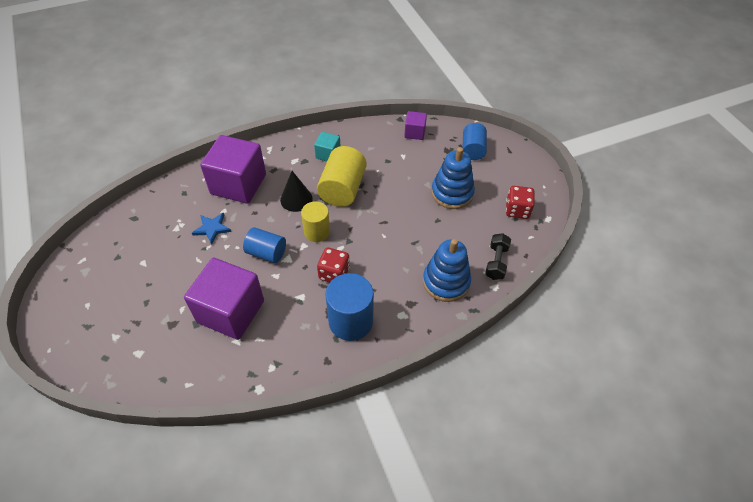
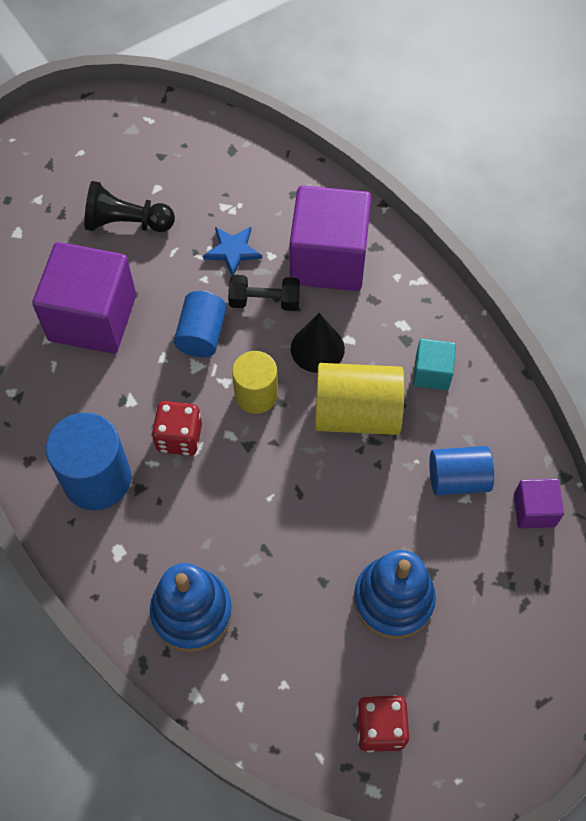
camera: 80 degrees right, 10 degrees up
(163, 283) = (126, 223): none -> black pawn
(472, 150) = (520, 627): blue cylinder -> blue cylinder (458, 479)
(496, 262) = (248, 695): black dumbbell -> black dumbbell (264, 301)

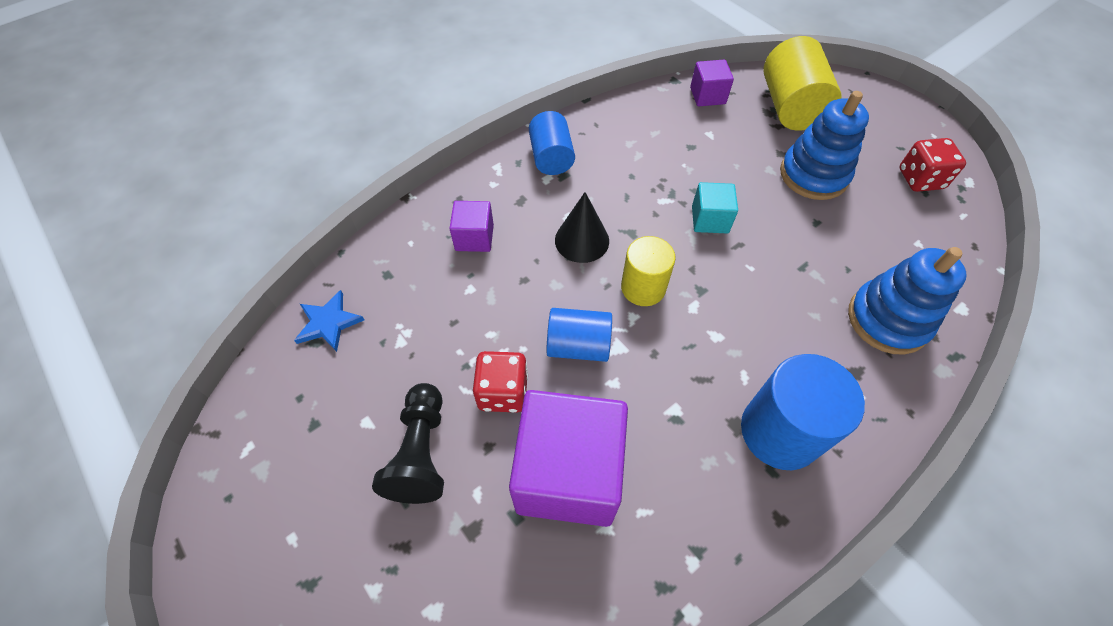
camera: 95 degrees left, 5 degrees down
(179, 437) = (708, 353): red dice -> red dice (503, 392)
(233, 251) = (464, 326): blue star -> blue star (329, 322)
(264, 301) = (529, 289): black dumbbell -> none
(328, 259) = (474, 237): purple cube -> purple cube, size x0.48
(357, 413) = (647, 206): yellow cylinder -> yellow cylinder (790, 107)
(432, 373) = (595, 156): turquoise cube -> turquoise cube (710, 219)
(458, 479) = (693, 138): blue cylinder -> blue cylinder (551, 157)

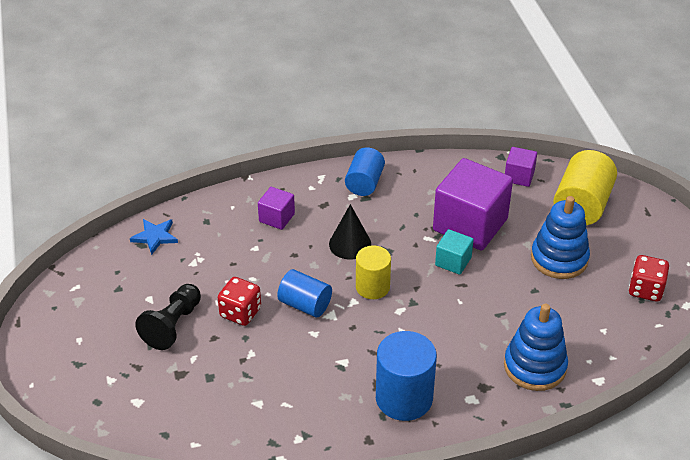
camera: 25 degrees right, 15 degrees down
(568, 473) = (253, 368): purple cube -> purple cube (470, 224)

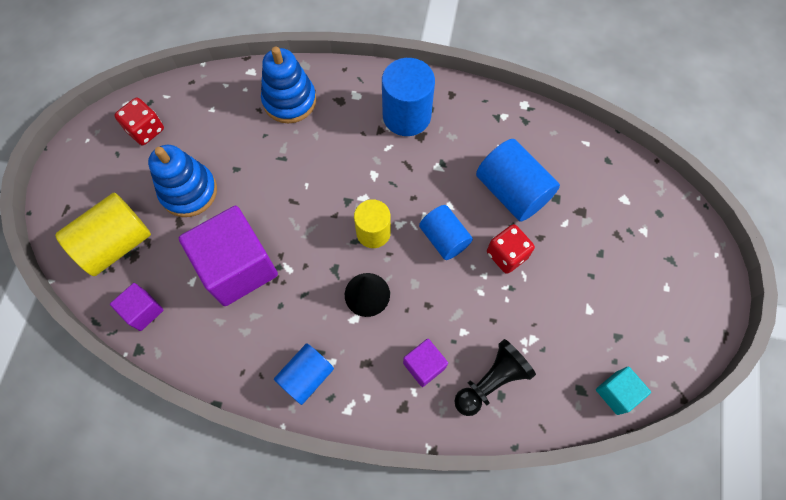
camera: 155 degrees left, 25 degrees up
(155, 237) = (563, 395): blue star -> none
(172, 325) = (574, 266): black pawn -> black pawn (491, 381)
(257, 366) = (512, 192): none -> blue cylinder
(453, 261) = (284, 229): turquoise cube -> turquoise cube (617, 393)

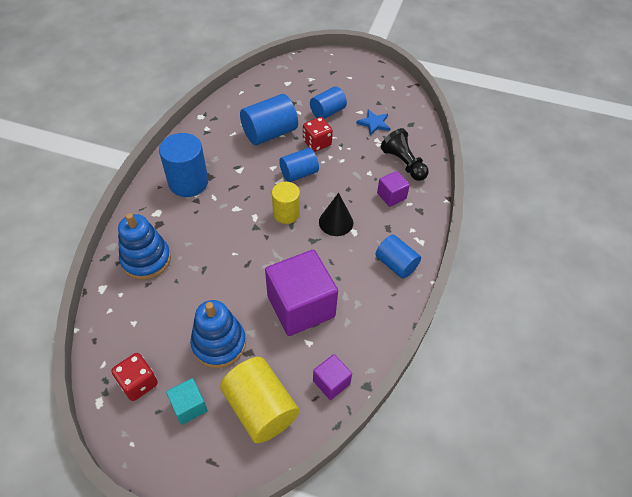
camera: 85 degrees left, 15 degrees down
(567, 332) = (374, 123): none -> blue star
(575, 262) = (327, 112): none -> blue cylinder
(617, 393) = (413, 109): turquoise cube -> turquoise cube (189, 406)

